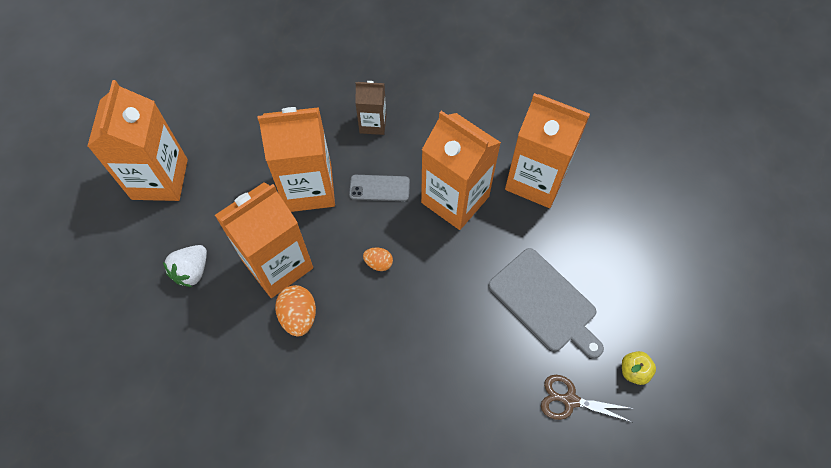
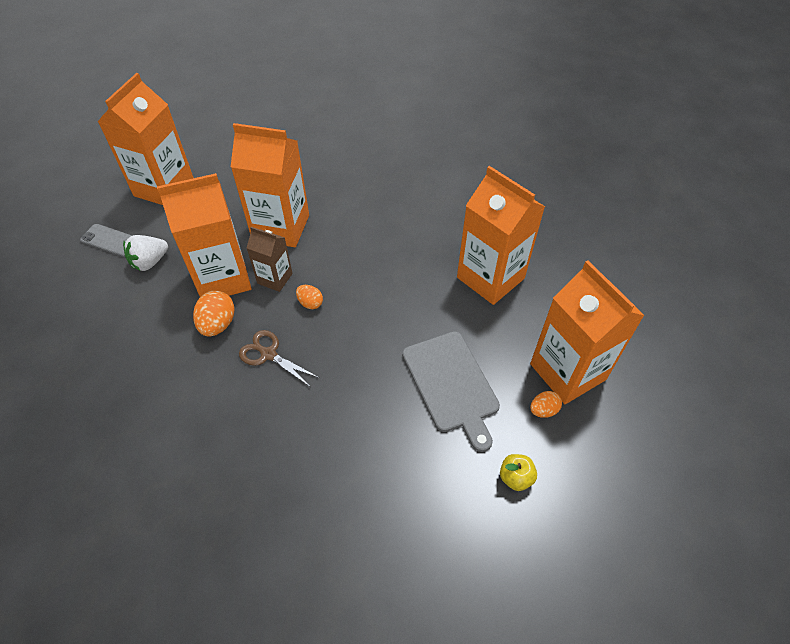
camera: 20 degrees right, 10 degrees down
(373, 123) = (361, 194): brown carton -> brown carton (275, 278)
(379, 188) = (342, 244): grey phone -> grey phone (110, 241)
(455, 199) = (406, 272): orange carton -> orange carton (567, 371)
(570, 400) = (436, 482): brown scissors -> brown scissors (268, 354)
(633, 299) = (543, 410): none -> orange egg

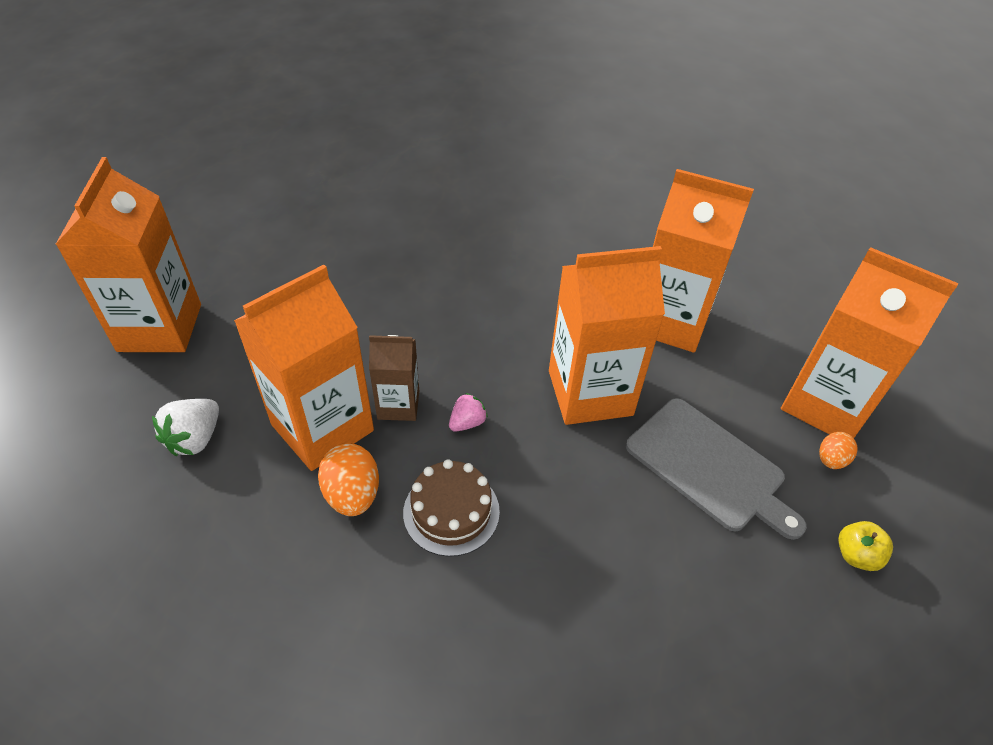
camera: 25 degrees left, 5 degrees down
(110, 241) = (112, 426): grey phone -> none
(268, 354) = (451, 511): brown scissors -> brown cake
(281, 227) = (367, 335): orange carton -> orange carton (590, 393)
(310, 303) = (467, 422): orange egg -> pink strawberry

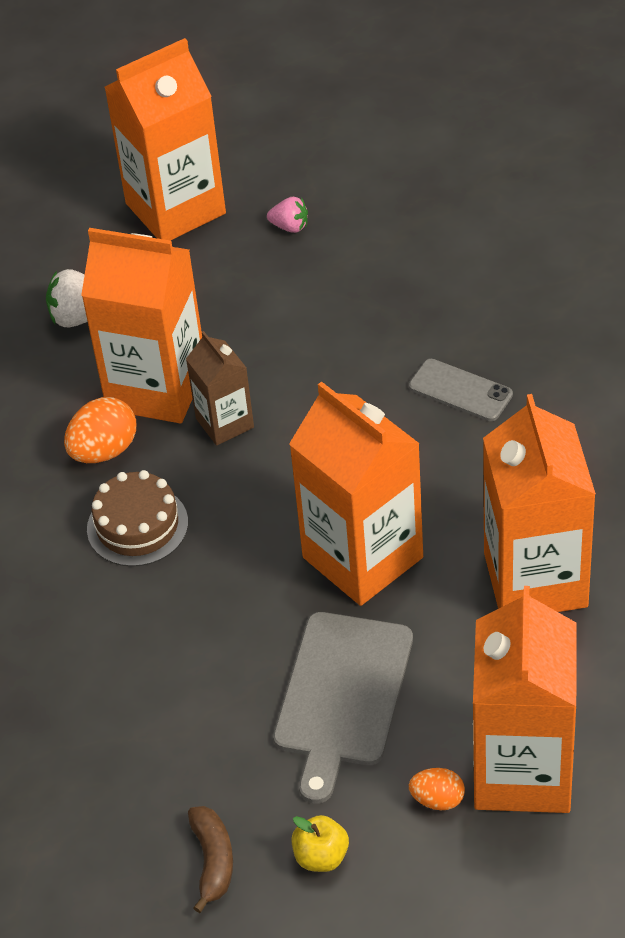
camera: 65 degrees right, 0 degrees up
(467, 422) = (245, 483): pink strawberry -> pink strawberry (290, 227)
(486, 277) = (460, 391): none -> grey phone
(832, 634) = (212, 861): none -> brown banana

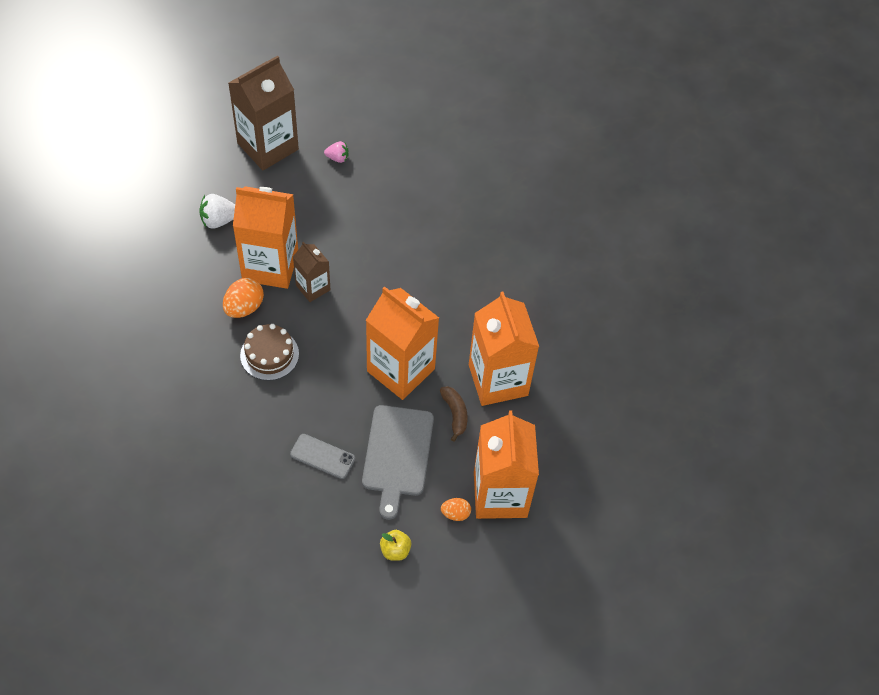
camera: 15 degrees left, 10 degrees up
(175, 208) = (268, 146): orange carton -> brown carton
(212, 861) = (335, 556): brown banana -> brown banana (455, 414)
(460, 391) = (446, 263): grey phone -> grey phone (322, 456)

